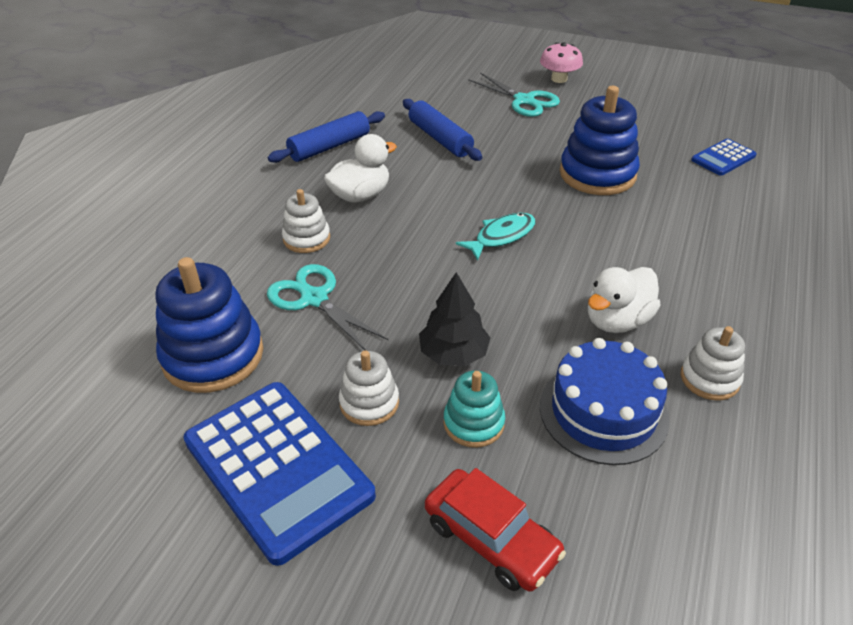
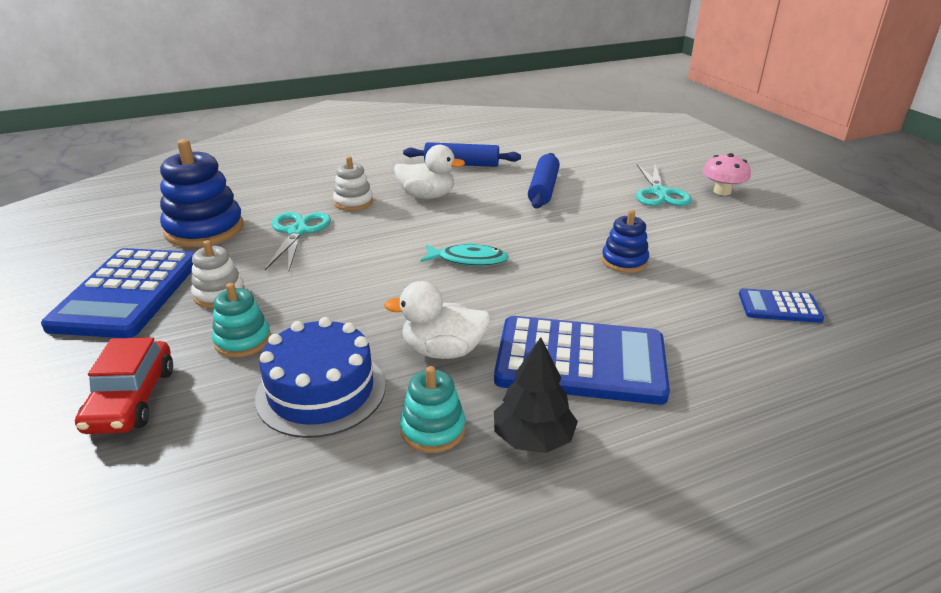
camera: 45 degrees right, 10 degrees down
(453, 353) = (307, 301): black tree -> black tree (533, 438)
(597, 174) = (624, 261): blue stacking toy -> blue stacking toy, size x0.56
(697, 268) = (580, 361): none -> blue calculator
(709, 378) = (433, 429): white stacking toy -> turquoise stacking toy

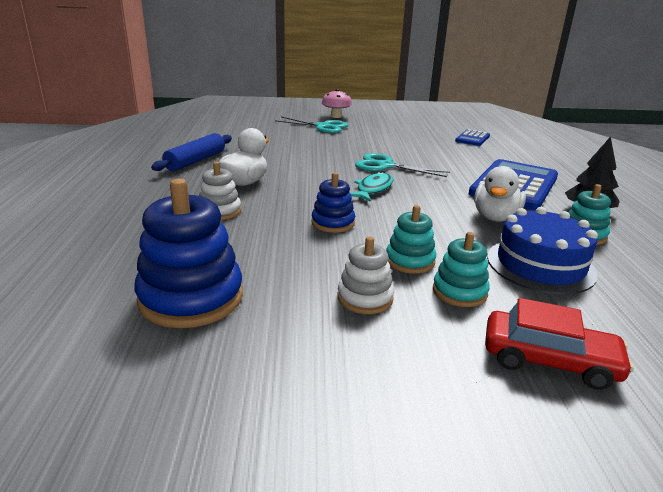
camera: 70 degrees left, 5 degrees down
(127, 293) = (324, 362): blue calculator -> none
(296, 306) = (410, 261): none -> turquoise stacking toy
(297, 232) = (258, 244): turquoise scissors -> turquoise scissors (386, 166)
(543, 189) = (280, 148): blue rolling pin -> none
(624, 261) = (406, 153): blue stacking toy -> blue stacking toy (333, 223)

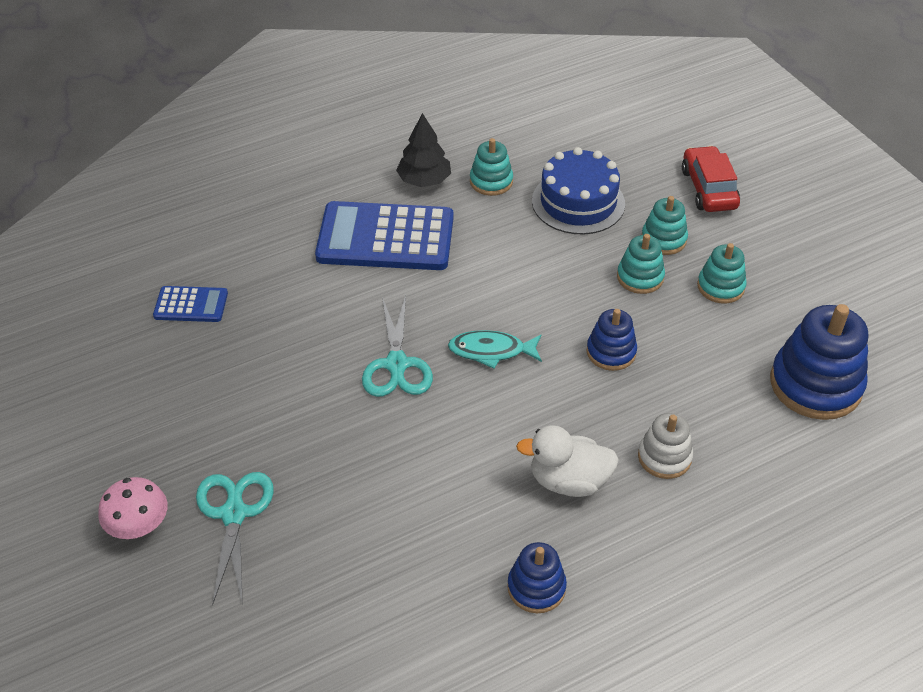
camera: 115 degrees left, 20 degrees up
(195, 161) = (536, 587): blue rolling pin -> blue stacking toy
(365, 298) = (720, 287): white stacking toy -> turquoise stacking toy
(495, 217) = (496, 240): white duck -> none

